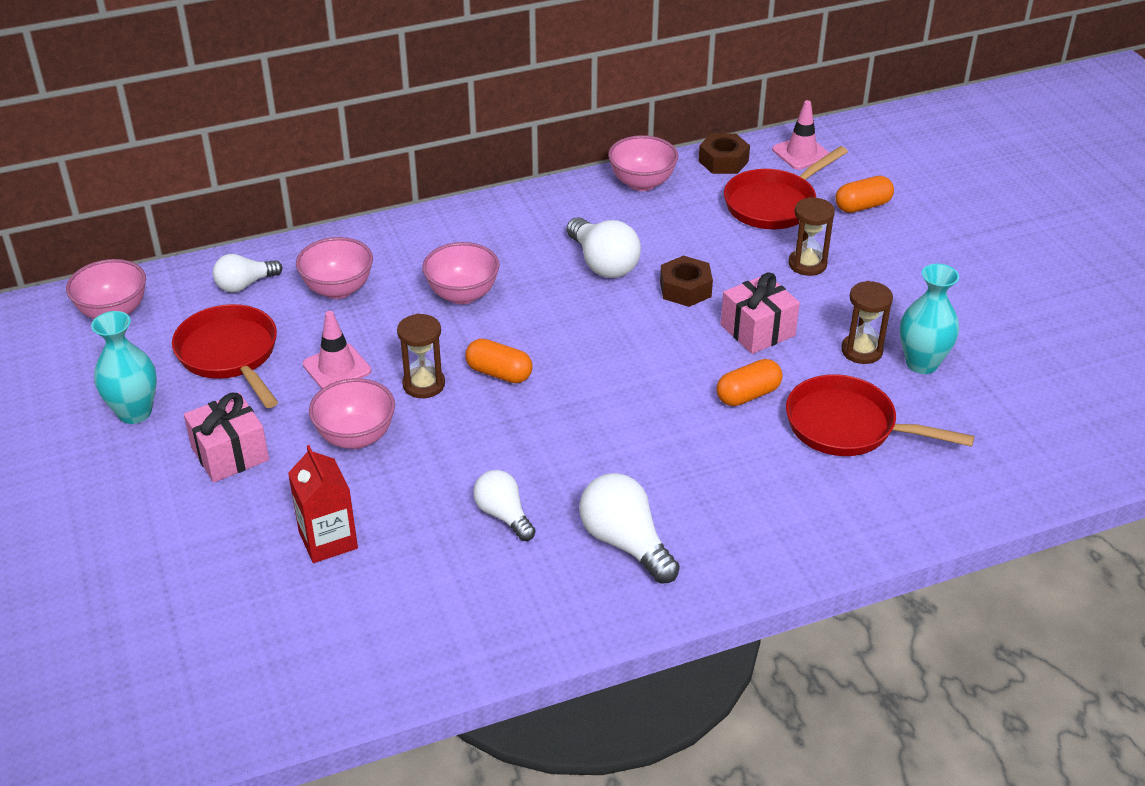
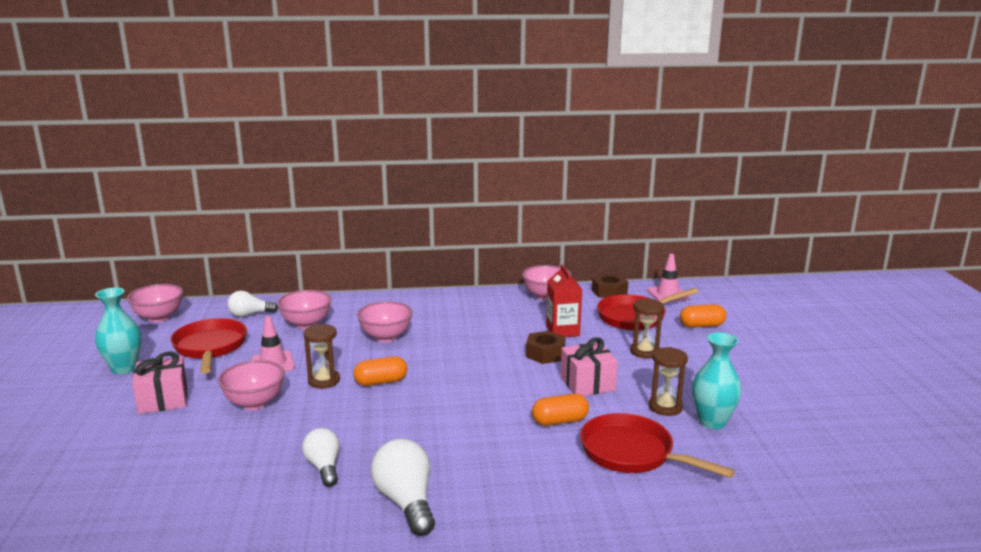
camera: 15 degrees right, 20 degrees down
(328, 540) = (185, 461): red carton -> red carton (562, 331)
(499, 373) = (381, 382): orange capsule -> orange capsule turned 60 degrees counterclockwise
(603, 263) = (493, 333): white light bulb -> none

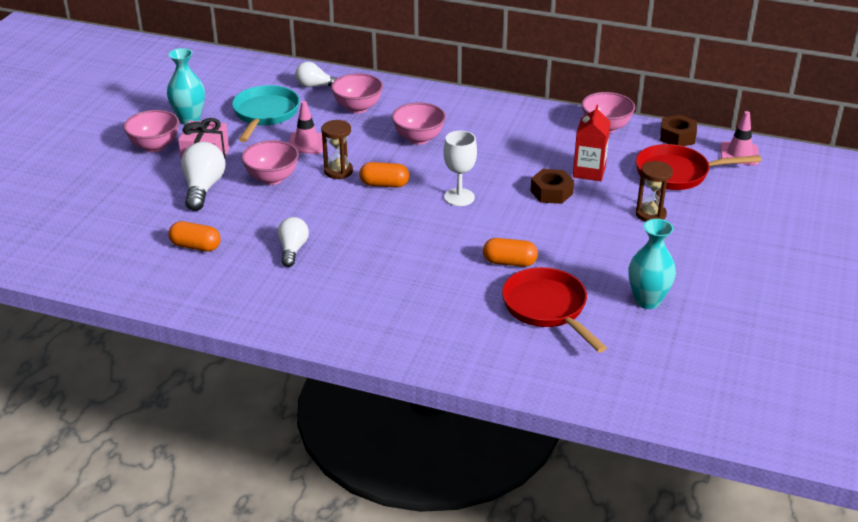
camera: 25 degrees right, 15 degrees up
(159, 317) = (239, 72): pink bowl -> pink bowl (155, 146)
(210, 347) = (265, 114): red pan -> turquoise pan
(406, 502) = (335, 295): white light bulb -> white light bulb (203, 188)
(464, 376) = (459, 197): none -> white goblet
(587, 384) = (565, 233): pink gift -> none
(665, 407) = (617, 275): brown hourglass -> none
(701, 326) = (739, 200): orange capsule -> orange capsule (196, 246)

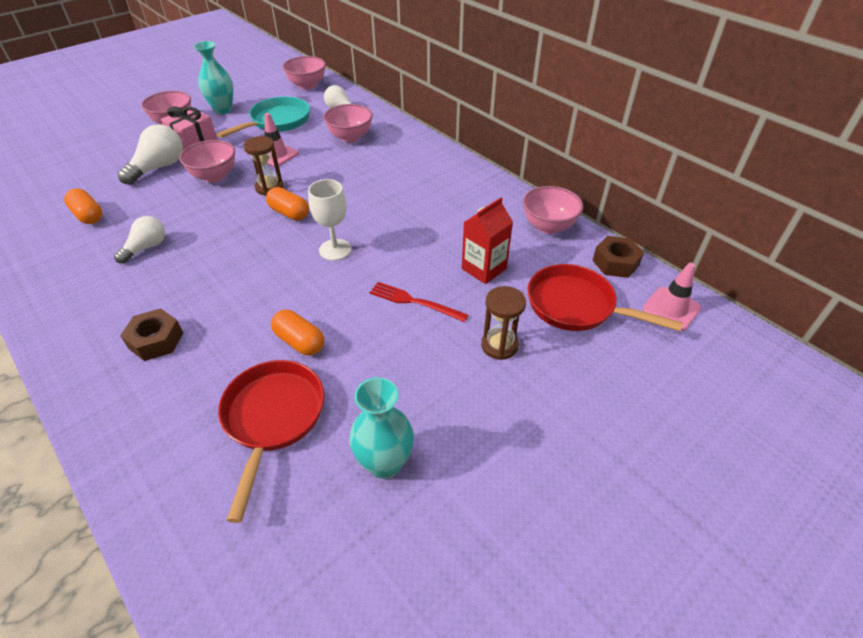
camera: 30 degrees right, 10 degrees up
(418, 139) = (366, 180): pink bowl -> pink bowl (307, 85)
(551, 192) = (423, 278): brown nut -> brown nut (156, 340)
(563, 209) = (415, 302): none -> red fork

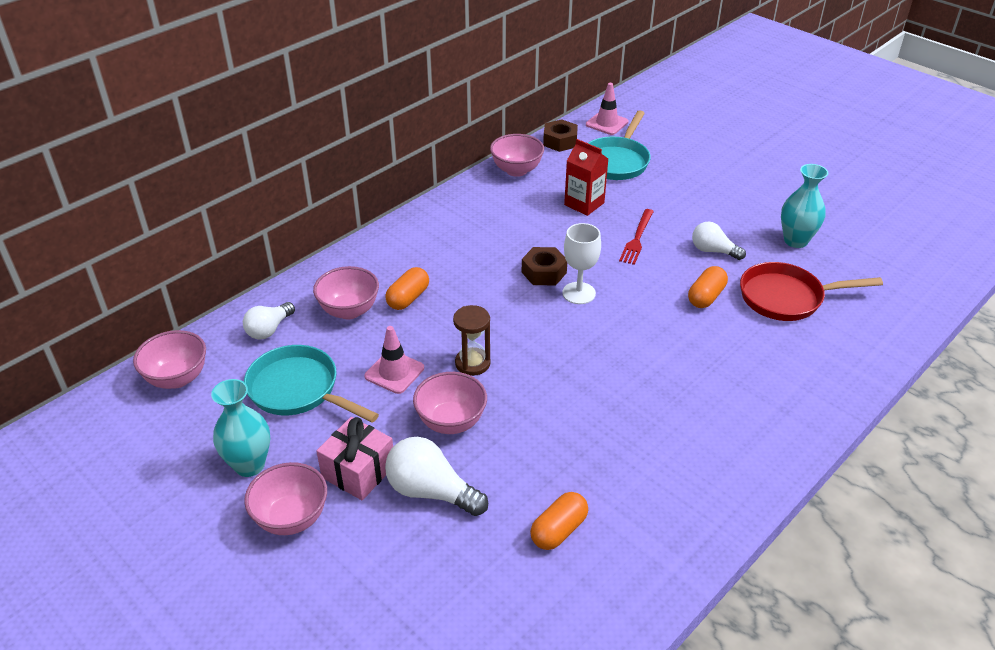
camera: 95 degrees left, 5 degrees down
(146, 247) = (610, 443): white light bulb -> white light bulb (713, 251)
(156, 340) = (740, 389): brown nut -> brown nut (544, 272)
(289, 213) = (522, 336): orange capsule -> orange capsule (408, 298)
(499, 345) = (671, 196): brown hourglass -> none
(576, 306) = (616, 161): red pan -> turquoise pan

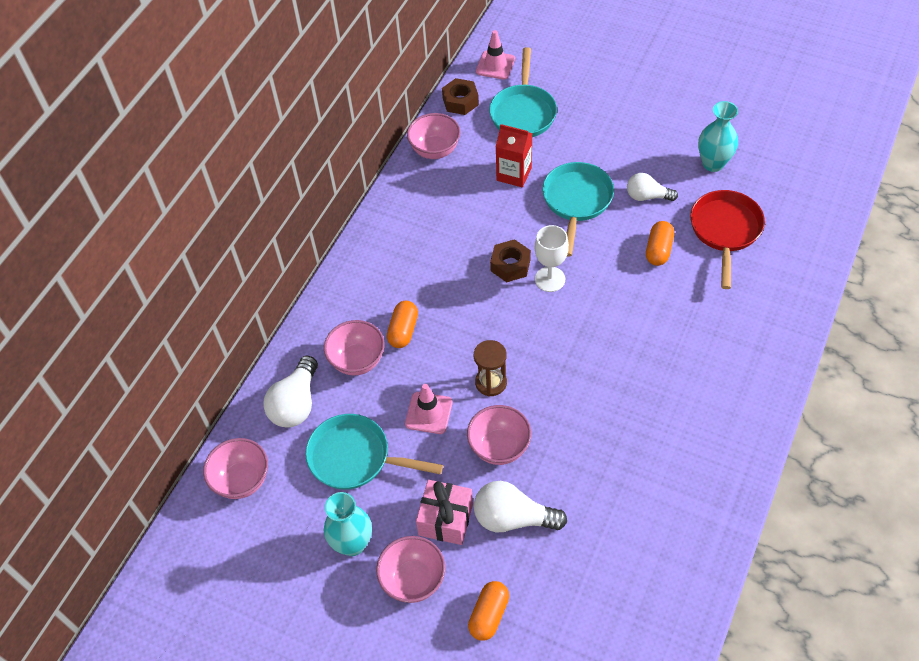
camera: 15 degrees left, 15 degrees up
(269, 329) = (296, 403): white light bulb -> white light bulb, size x1.51
(558, 530) = (627, 519): orange capsule -> orange capsule (489, 615)
(637, 238) = (576, 201): red fork -> turquoise pan
(786, 298) = (725, 231): red pan -> red pan turned 120 degrees clockwise

